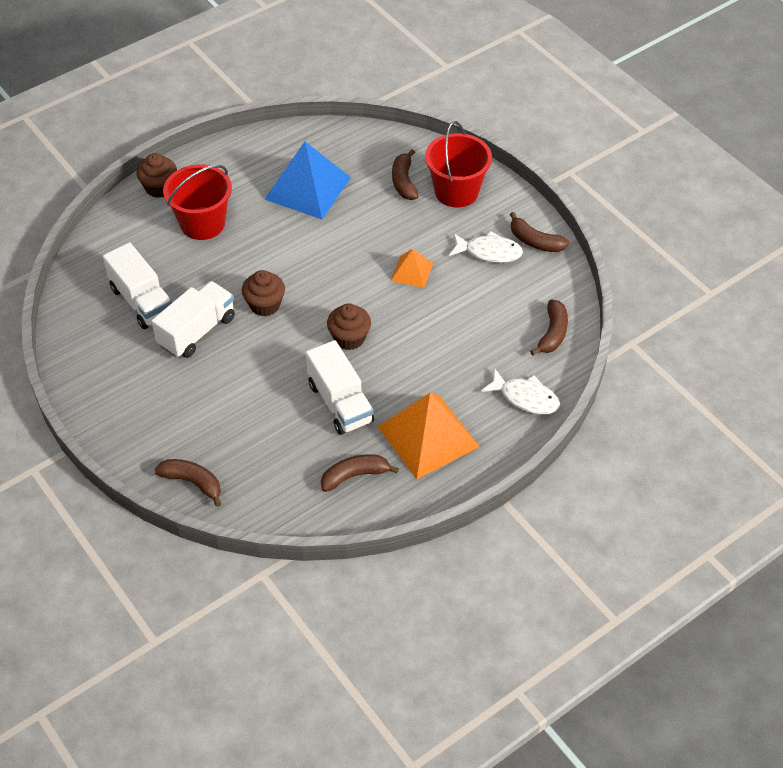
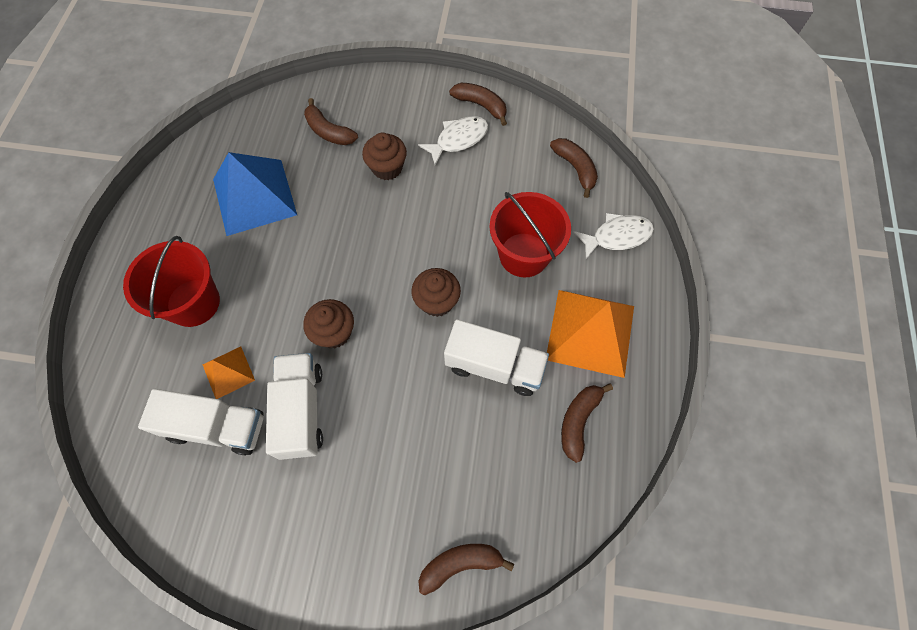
camera: 45 degrees left, 15 degrees up
(159, 188) = (113, 301): brown cupcake -> brown cupcake (387, 168)
(412, 271) = (420, 202): orange pyramid -> orange pyramid (228, 372)
(456, 191) = (379, 109): red bucket -> red bucket (524, 255)
(535, 241) = (481, 105): brown banana -> brown banana turned 135 degrees counterclockwise

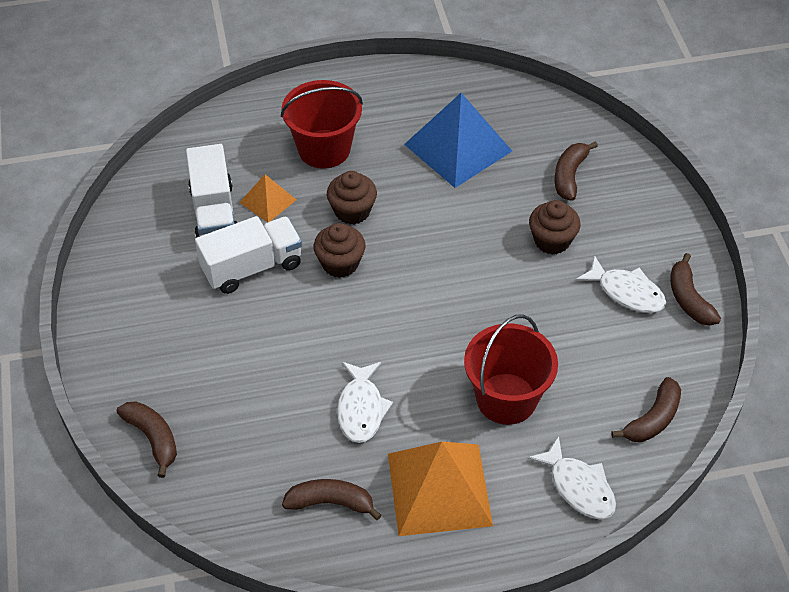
camera: 70 degrees right, 15 degrees down
(437, 301) = (412, 336): brown cupcake -> brown cupcake (352, 211)
(481, 105) = (689, 299): brown banana -> brown banana turned 150 degrees clockwise
(494, 366) = (361, 409): white truck -> white fish

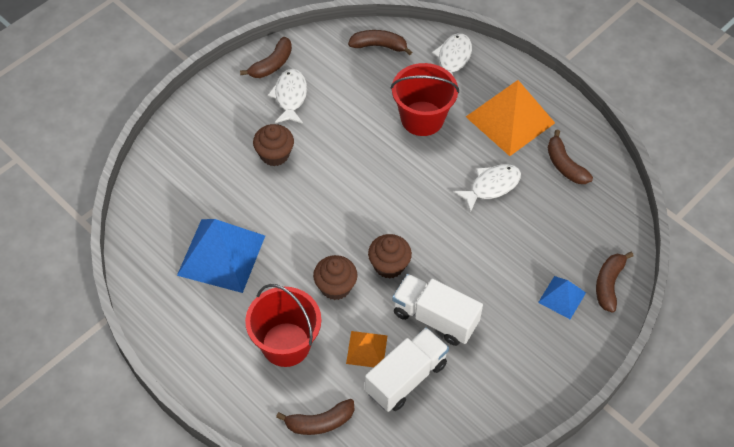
camera: 125 degrees left, 5 degrees up
(178, 385) = (562, 297): none -> blue pyramid
(569, 176) = (203, 173): brown banana -> brown banana (320, 422)

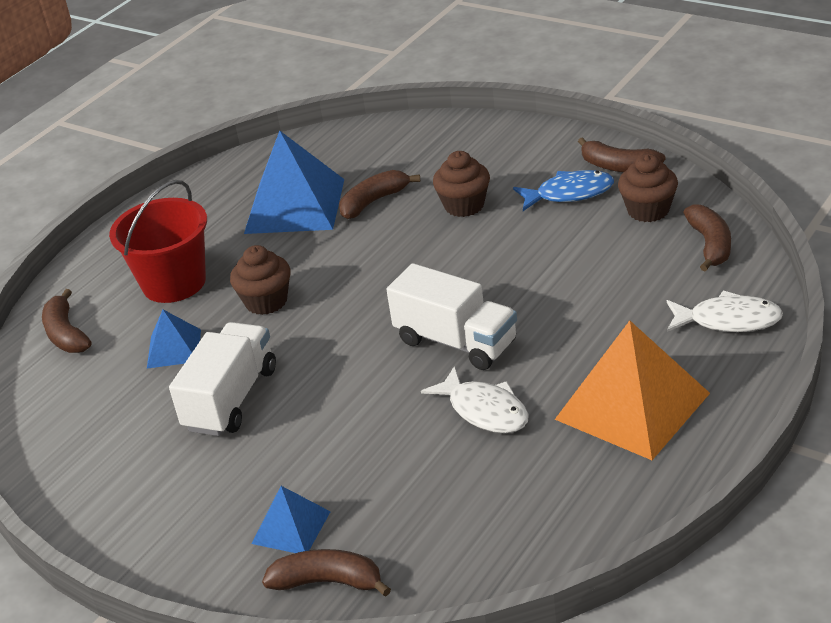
camera: 85 degrees right, 20 degrees down
(290, 96) = (569, 194): white fish -> blue fish
(367, 349) = (174, 348): orange pyramid -> blue pyramid
(389, 265) = (310, 339): brown cupcake -> brown cupcake (648, 210)
(406, 378) = (133, 392): white truck -> white truck (456, 342)
(422, 118) = (588, 314): red bucket -> none
(565, 165) = (562, 487): brown banana -> brown banana (373, 202)

